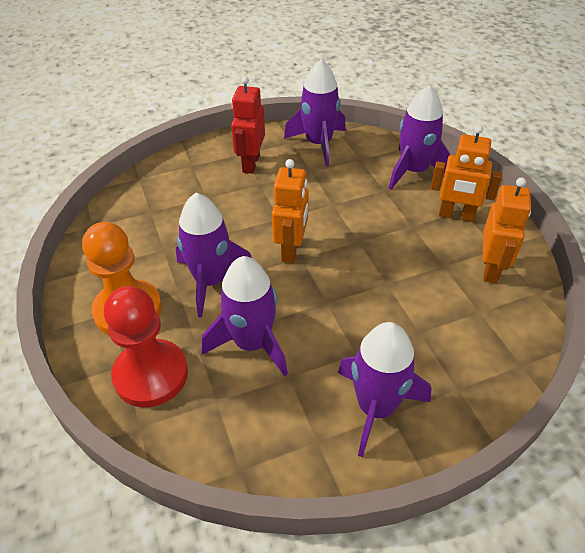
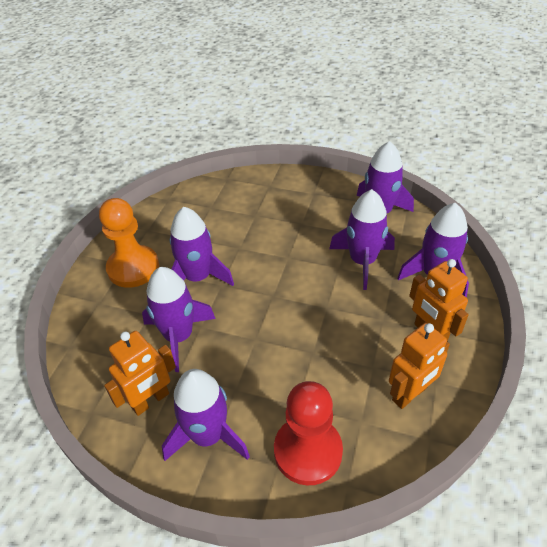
camera: 40 degrees right, 0 degrees up
(151, 375) = (105, 318): red pawn -> red pawn (308, 451)
(250, 164) = (310, 204): red robot -> none
(291, 250) = (271, 286): orange robot -> orange robot (150, 401)
(347, 189) = (362, 261): none -> purple rocket

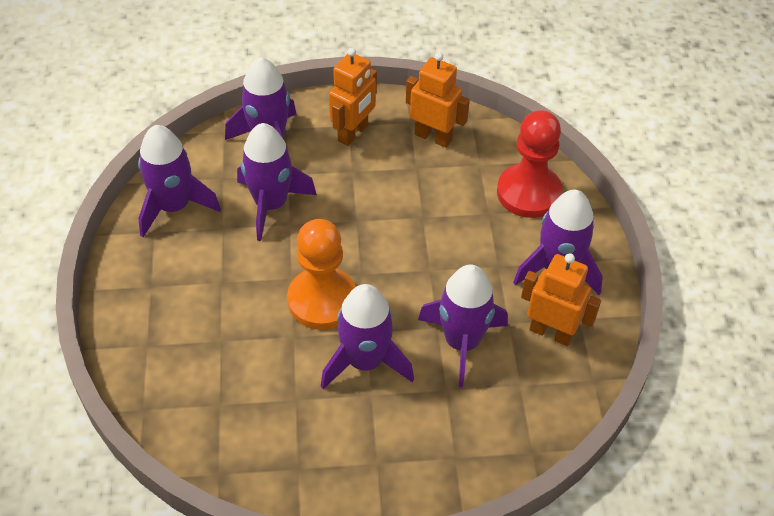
camera: 115 degrees left, 5 degrees up
(133, 268) = (380, 447): orange pawn -> orange pawn (322, 300)

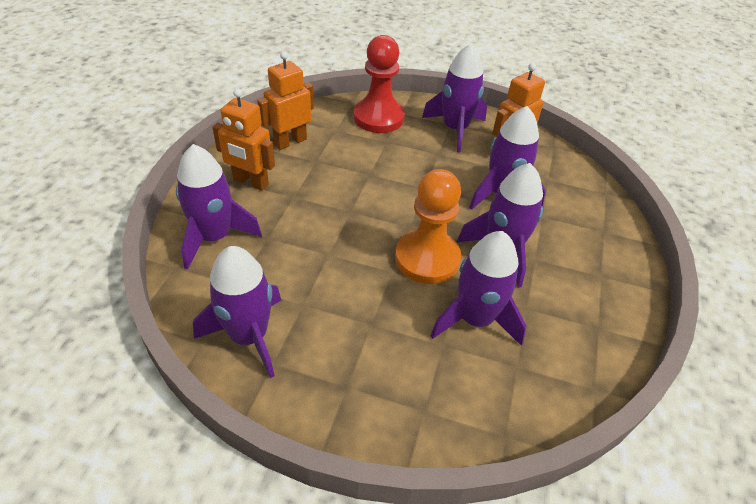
camera: 70 degrees left, 5 degrees down
(271, 204) = (297, 259): purple rocket -> purple rocket (475, 319)
(353, 133) = (250, 182): orange robot -> orange robot turned 150 degrees clockwise

